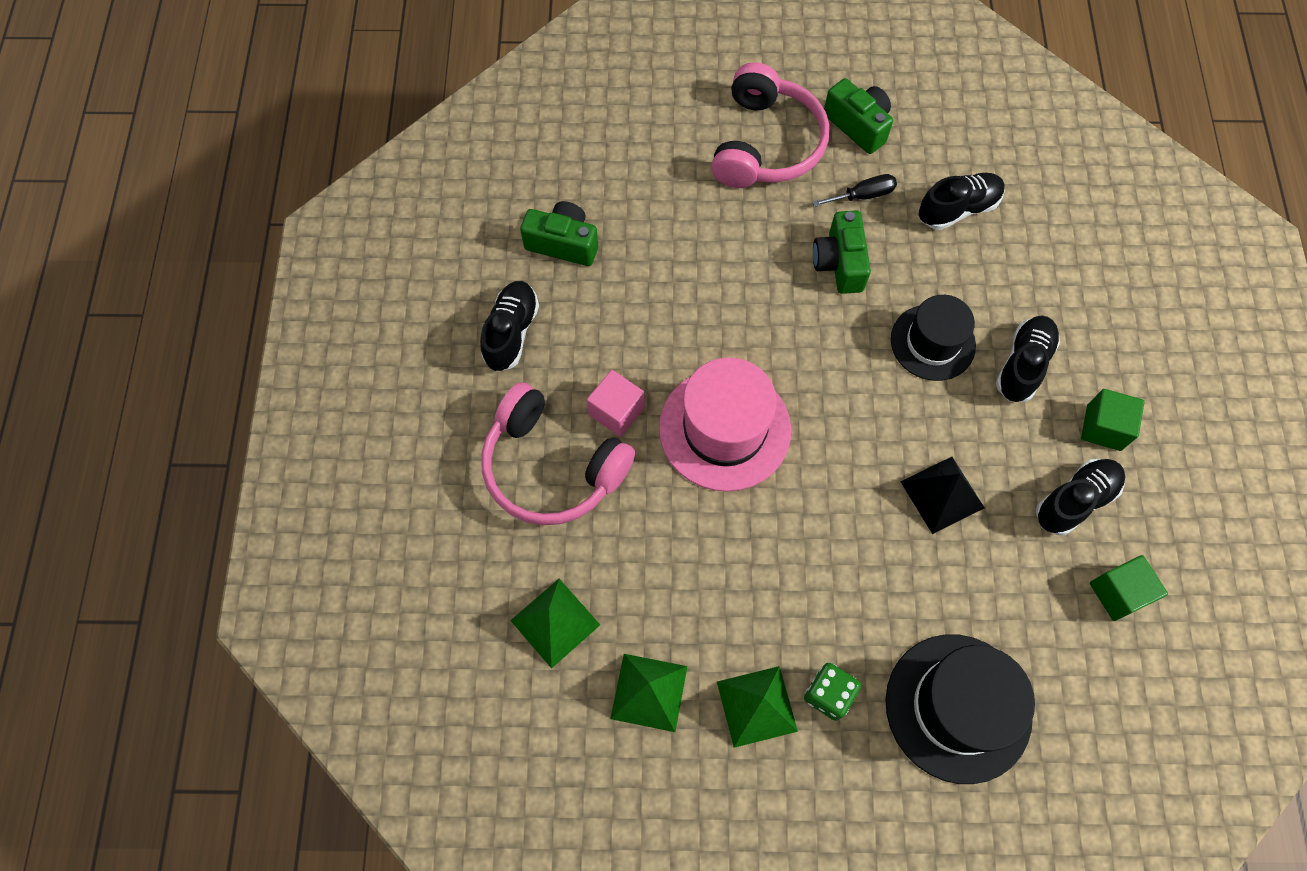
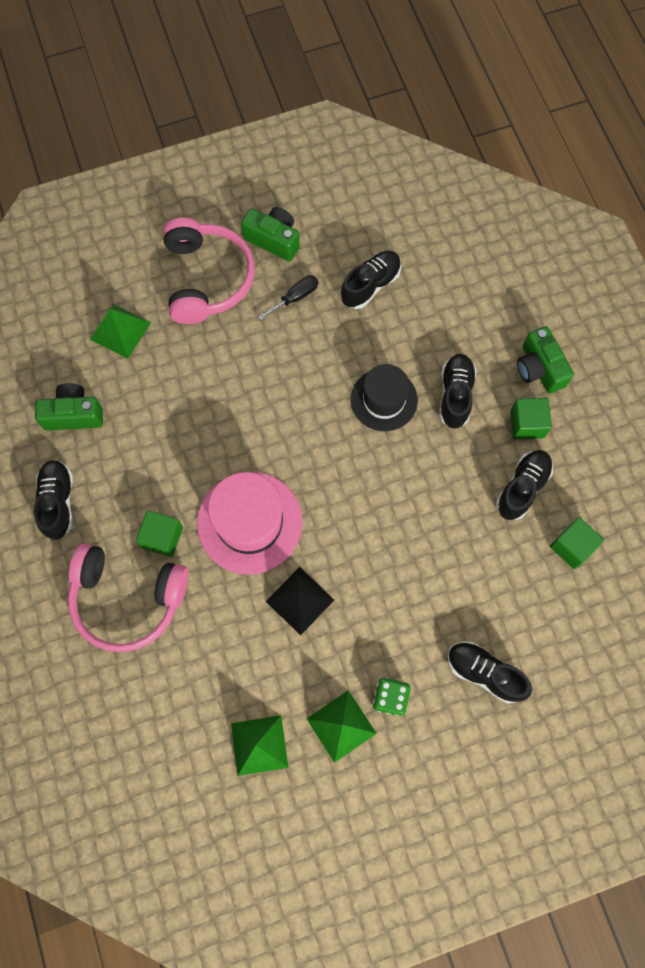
camera: 20 degrees left, 5 degrees up
(555, 622) = (171, 719): green pyramid -> green pyramid (120, 331)
(616, 411) = (162, 537): pink cube -> green cube
(839, 263) = (294, 359): green camera -> green camera (539, 368)
(942, 494) = (426, 517): black pyramid -> black pyramid (300, 600)
(958, 707) = (484, 673): black hat -> black shoe

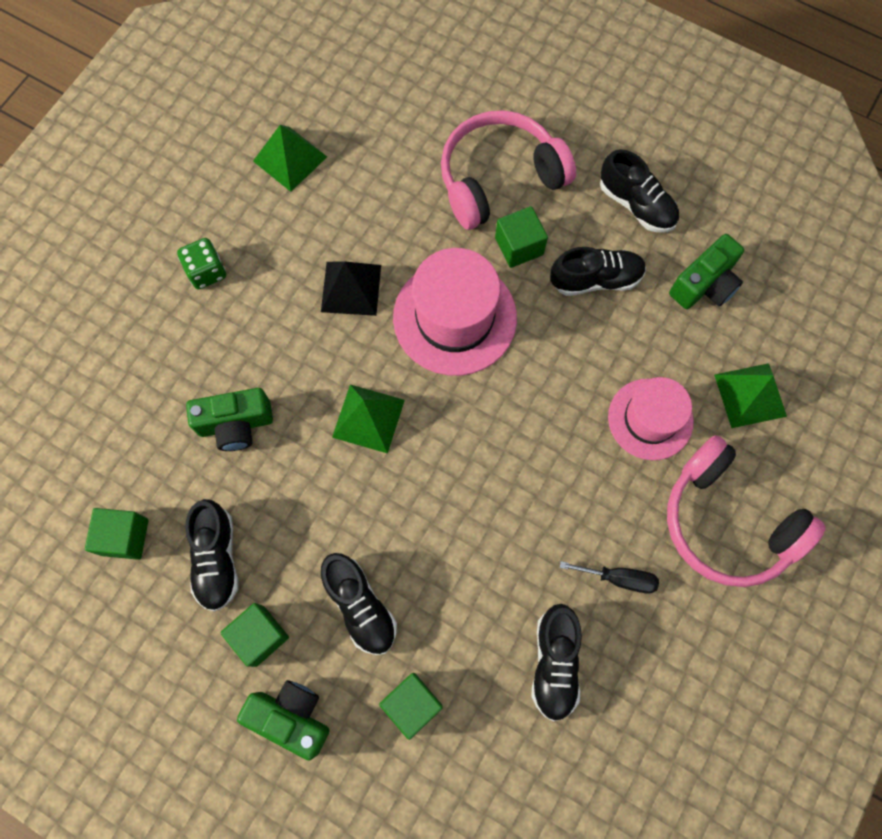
camera: 140 degrees right, 0 degrees up
(192, 364) = (650, 419): none -> pink hat
(273, 240) = (705, 628): green camera -> green camera (236, 424)
(295, 297) = (619, 578): black screwdriver -> black screwdriver turned 90 degrees counterclockwise
(341, 726) = (232, 221): green pyramid -> green pyramid (368, 418)
(384, 400) = (430, 539): black hat -> none
(466, 324) = (412, 704): none -> green cube
(484, 673) = (135, 354): black shoe -> black shoe (595, 279)

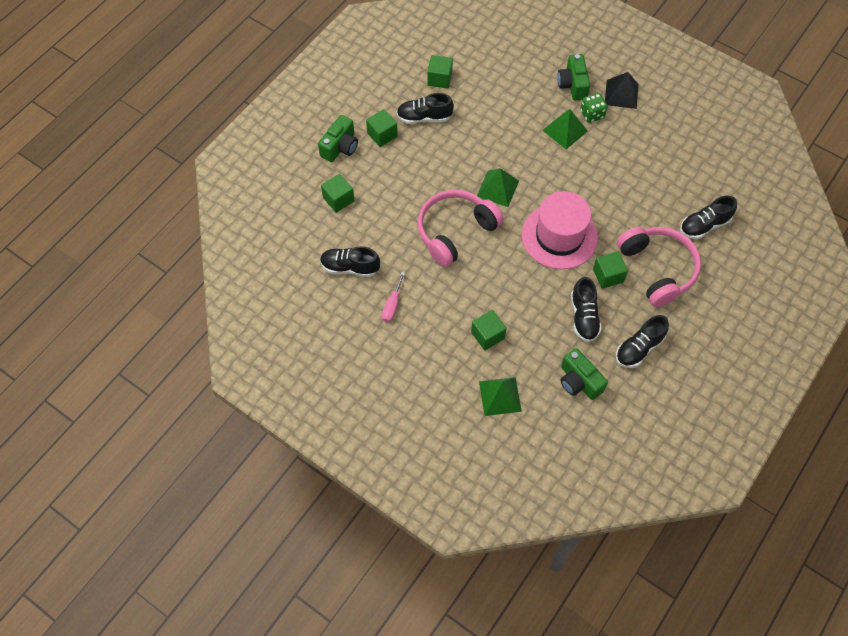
camera: 95 degrees right, 10 degrees down
(236, 424) = (498, 126): green camera -> green camera (572, 85)
(290, 158) = (669, 156): green pyramid -> green pyramid (565, 130)
(351, 288) = (580, 184): black pyramid -> black pyramid (621, 94)
(360, 606) = (392, 179): black shoe -> black shoe (704, 225)
(619, 578) = (392, 305): black screwdriver -> pink screwdriver
(650, 419) = (487, 335): pink hat -> green cube
(727, 521) = (419, 368): pink headphones -> pink headphones (455, 231)

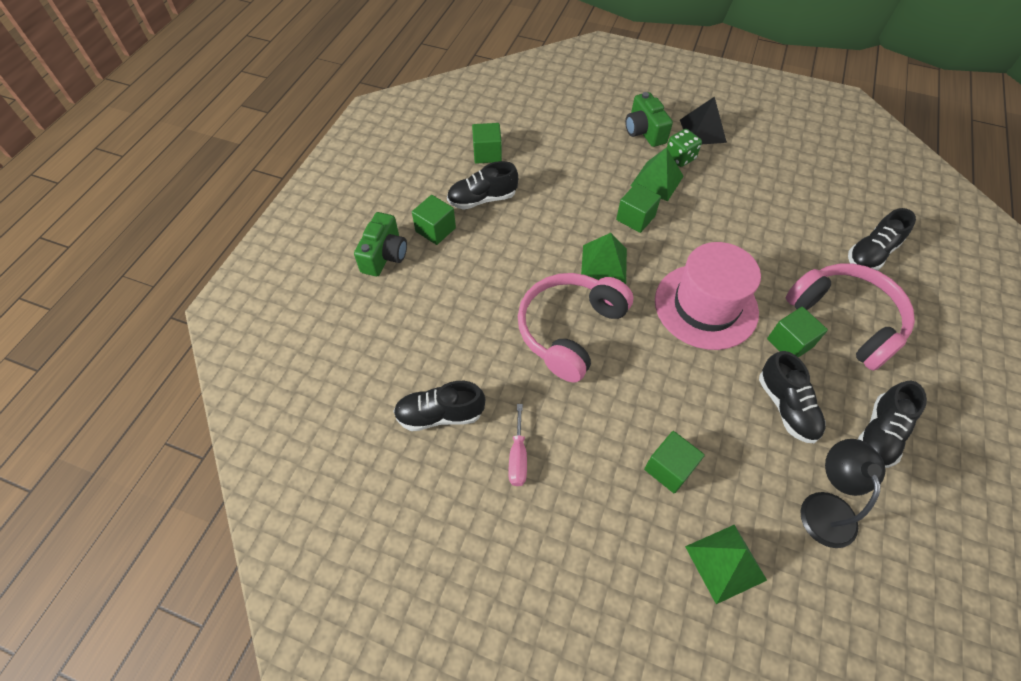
camera: 15 degrees left, 5 degrees down
(338, 199) = (399, 323): green cube -> green cube (635, 218)
(579, 381) = (825, 507): green camera -> black lamp

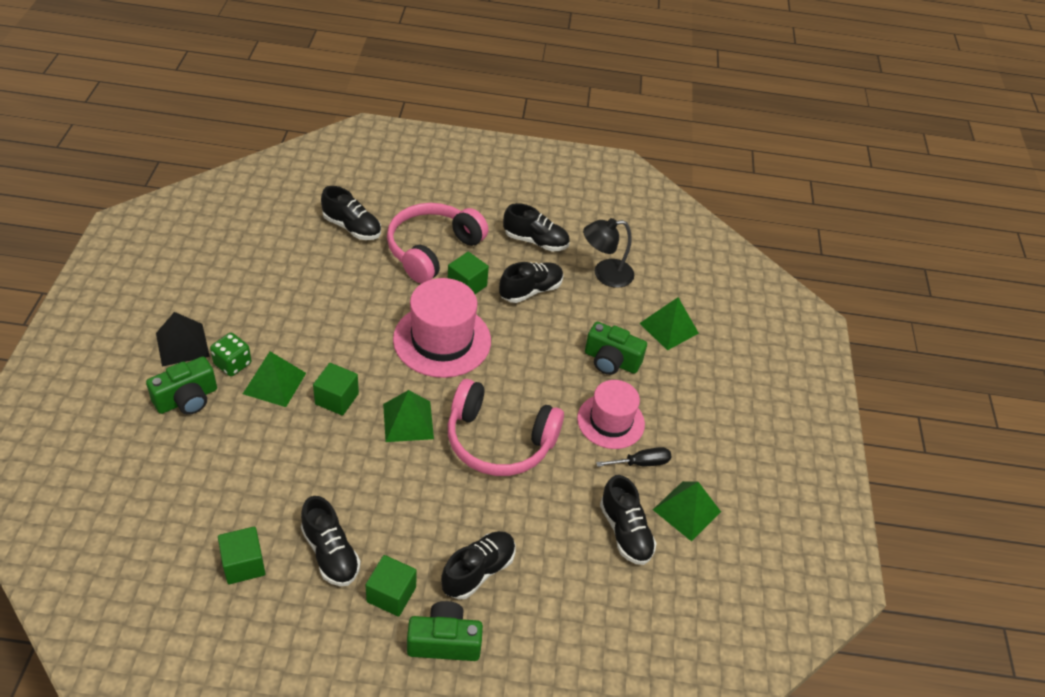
camera: 110 degrees left, 10 degrees down
(437, 288) = (478, 571): none -> black shoe
(448, 485) = (686, 510): none -> green pyramid
(518, 457) = (641, 463): pink screwdriver -> black screwdriver
(579, 441) = (610, 421): none -> pink hat
(669, 468) = (611, 361): green cube -> green camera

